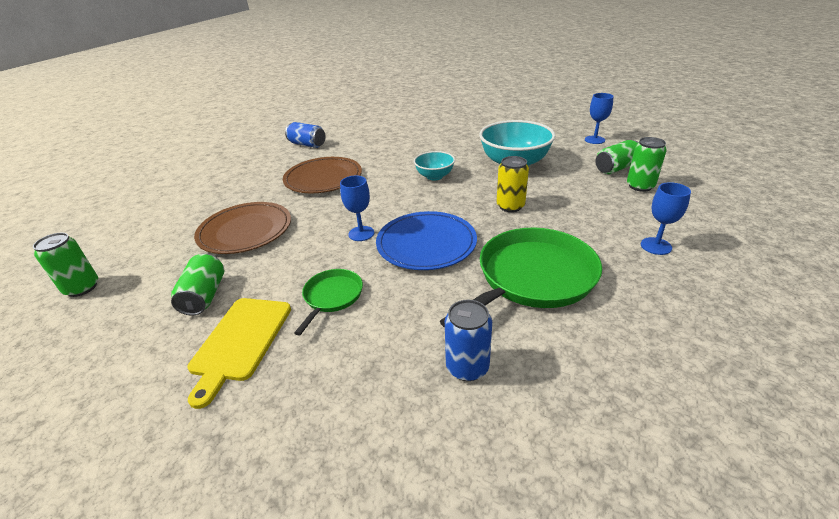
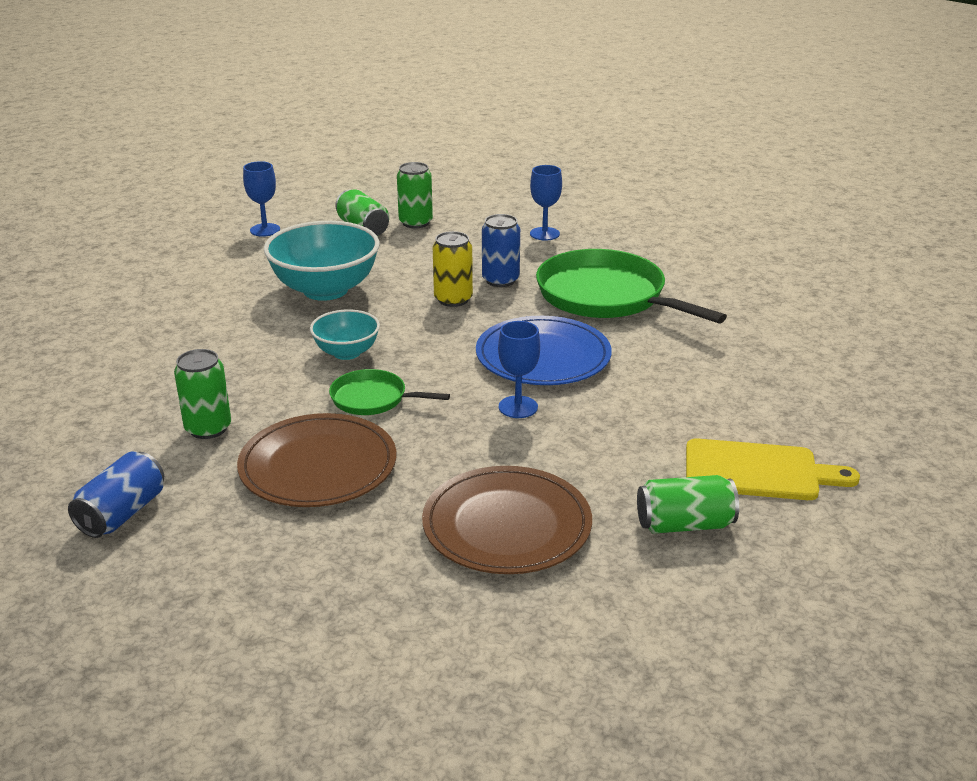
camera: 95 degrees left, 5 degrees down
(82, 288) = (695, 683): green can -> green can (208, 428)
(332, 297) = (663, 416): green pan -> green pan (372, 399)
(467, 367) = (743, 333): blue can -> blue can (500, 280)

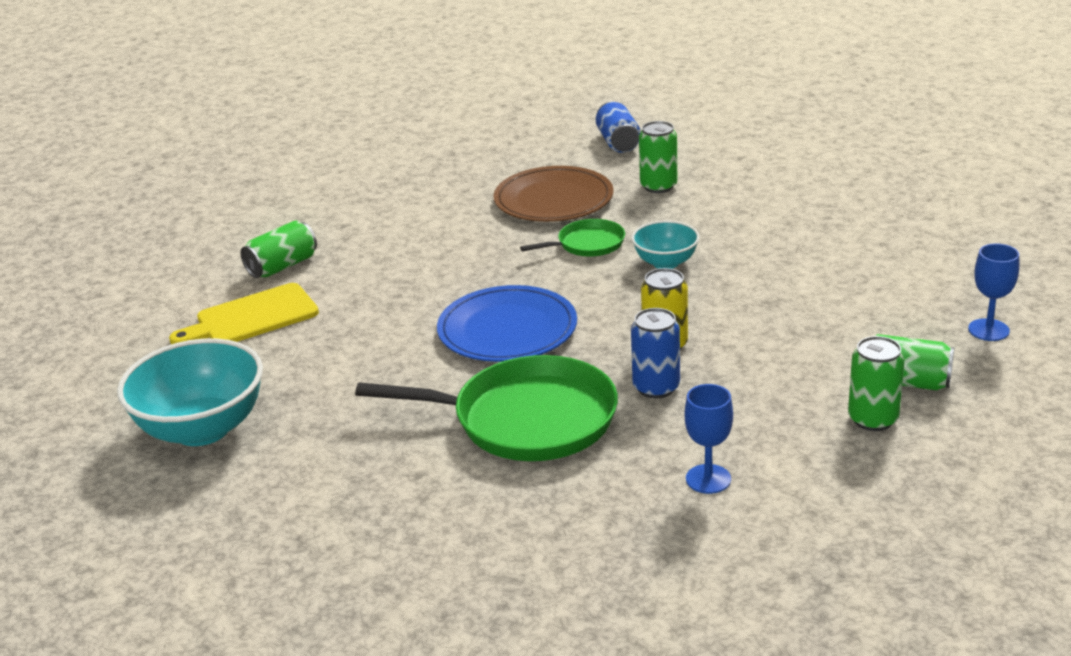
camera: 145 degrees right, 0 degrees up
(325, 290) = (789, 300): turquoise bowl -> turquoise bowl (202, 429)
(507, 525) = (395, 222): brown plate -> none
(518, 407) = (475, 284): blue goblet -> none

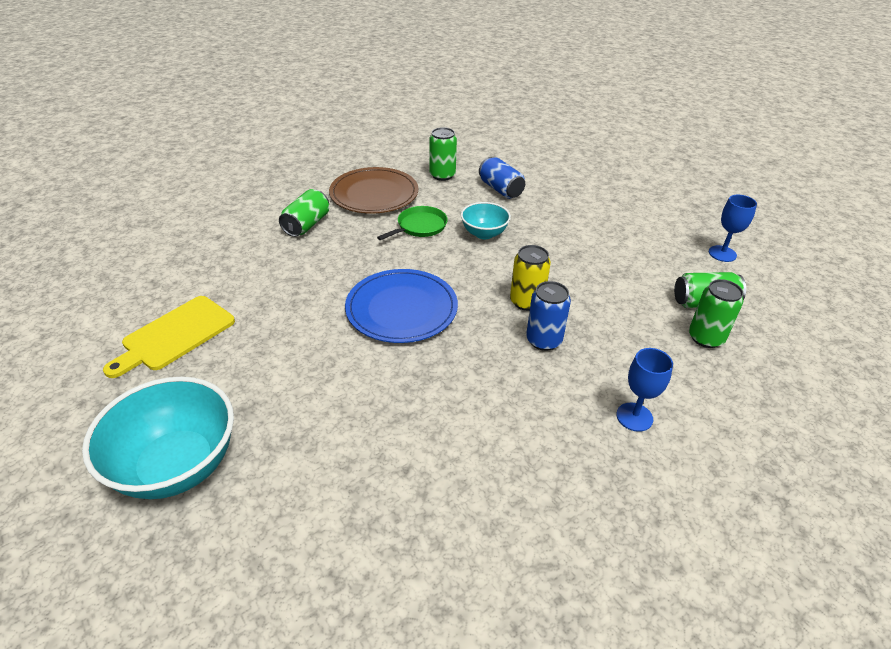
camera: 25 degrees left, 10 degrees up
(282, 266) = (181, 281): green can -> green can (307, 225)
(527, 419) = (464, 390): green pan -> none
(618, 142) = (394, 145): blue can -> blue can (500, 189)

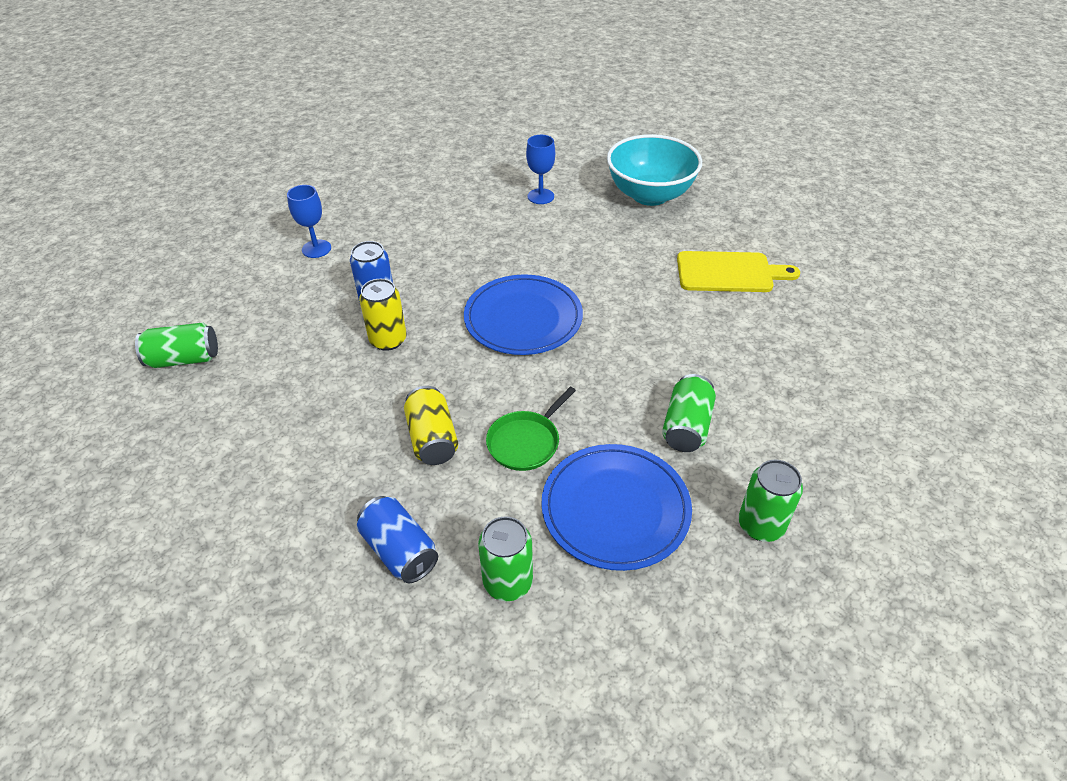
camera: 175 degrees right, 5 degrees up
(175, 335) = (729, 272): yellow cutting board -> yellow cutting board turned 60 degrees clockwise
(374, 194) = (615, 509): brown plate -> blue plate
(484, 233) = (432, 438): turquoise bowl -> yellow can
(706, 338) = (211, 319): green can -> green can (761, 525)
(722, 254) = (103, 438): blue goblet -> blue goblet (540, 196)

